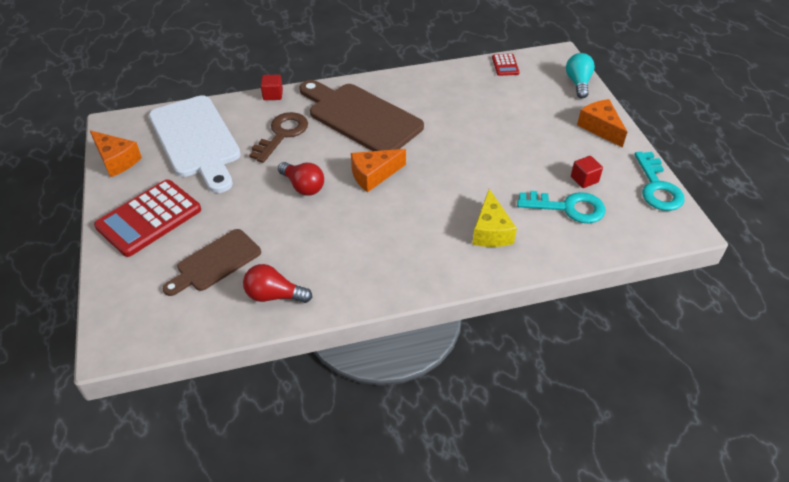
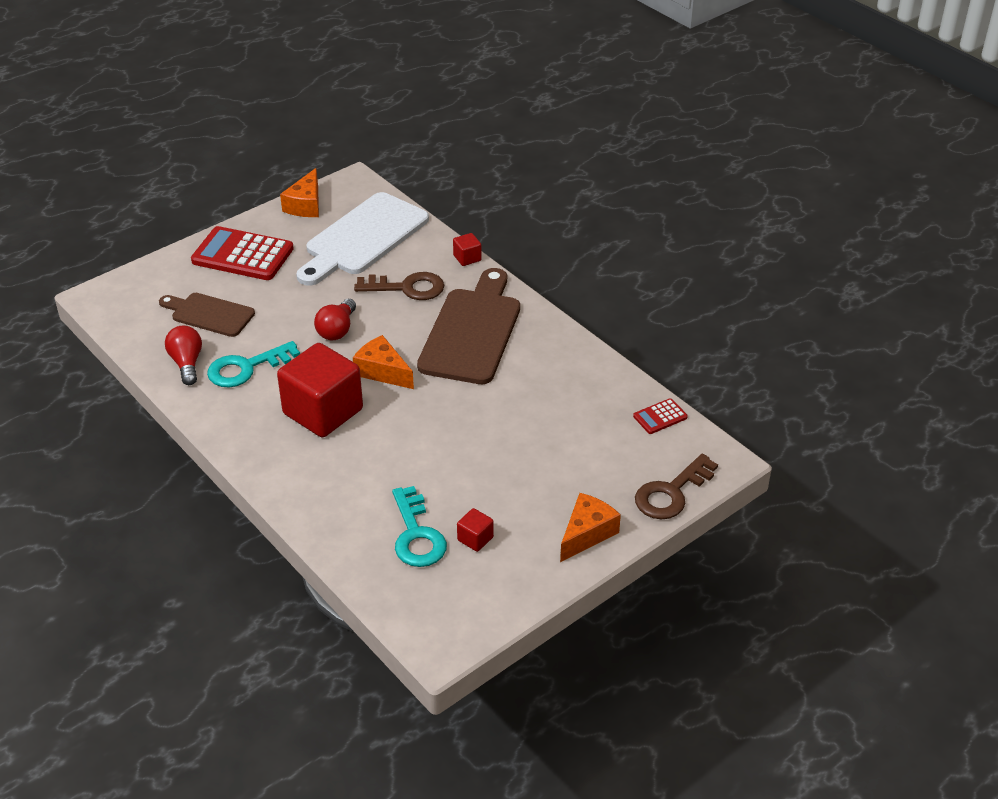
camera: 65 degrees right, 5 degrees down
(400, 222) = (323, 412): none -> red cube
(491, 231) = (345, 482): yellow cheese -> none
(578, 83) = (671, 493): turquoise light bulb -> brown key
(657, 187) = (500, 609): turquoise key -> turquoise key (246, 368)

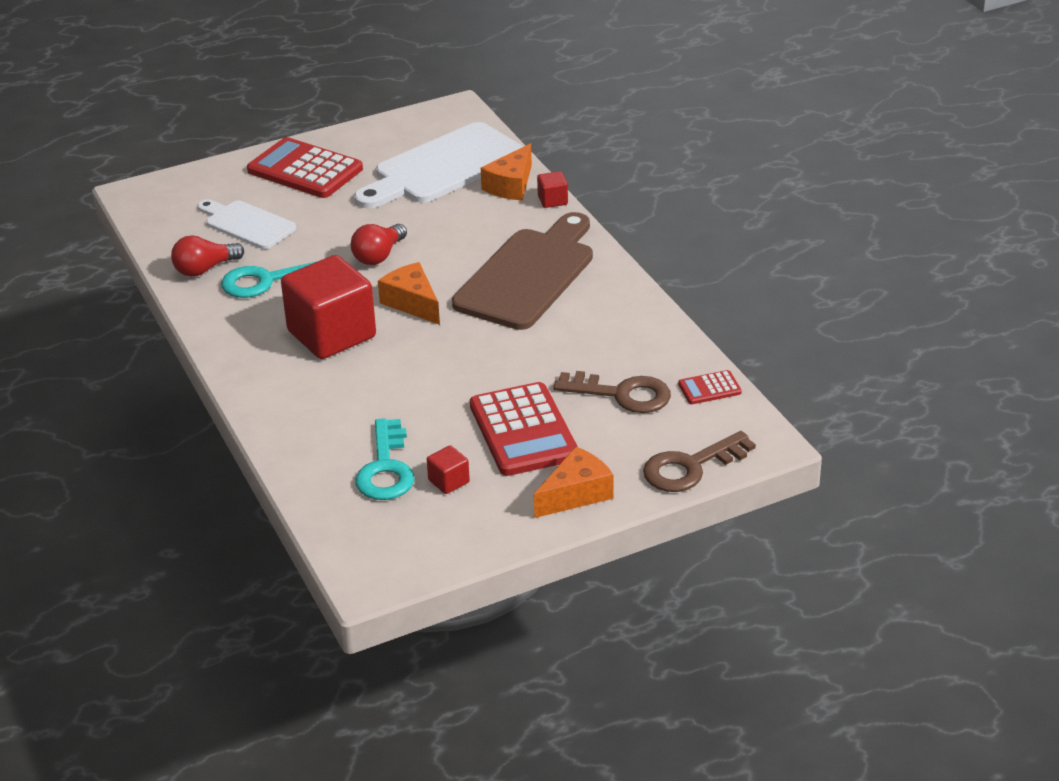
camera: 15 degrees right, 5 degrees down
(187, 363) = (205, 269): red light bulb -> red light bulb turned 120 degrees counterclockwise
(209, 314) = (247, 224): brown cutting board -> white cutting board
(306, 205) = (393, 127): orange cheese -> orange cheese (511, 185)
(407, 288) = (473, 223): brown key -> brown key (622, 394)
(521, 480) = (523, 431): none -> red calculator

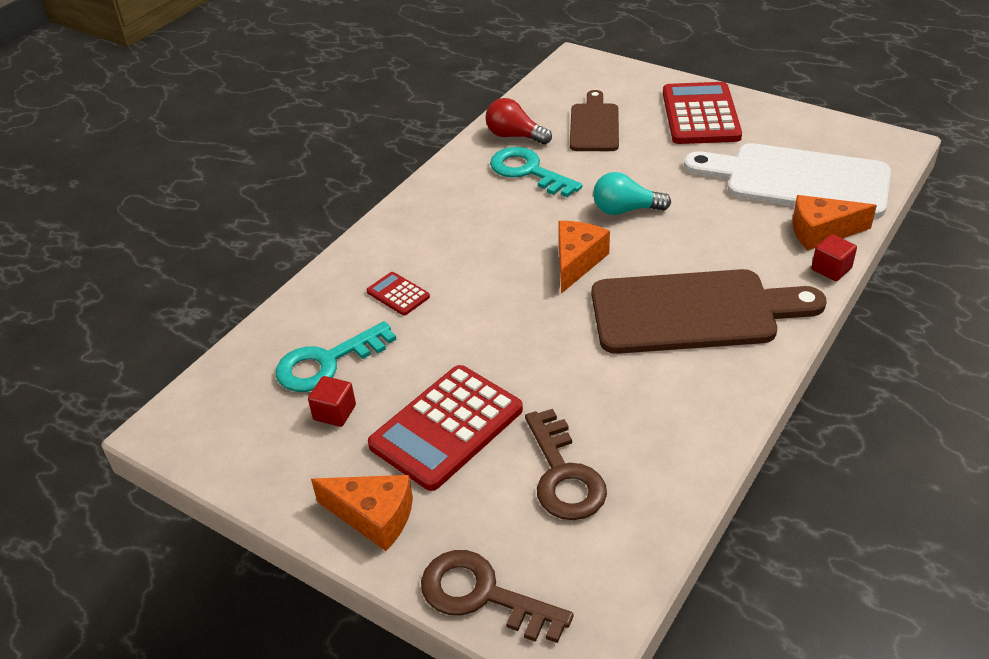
camera: 60 degrees right, 5 degrees up
(247, 224) = (594, 125): white cutting board -> brown cutting board
(331, 334) = (489, 239): red cube -> none
(379, 256) = (625, 210): red light bulb -> turquoise light bulb
(709, 388) = (635, 546): red calculator -> red calculator (398, 294)

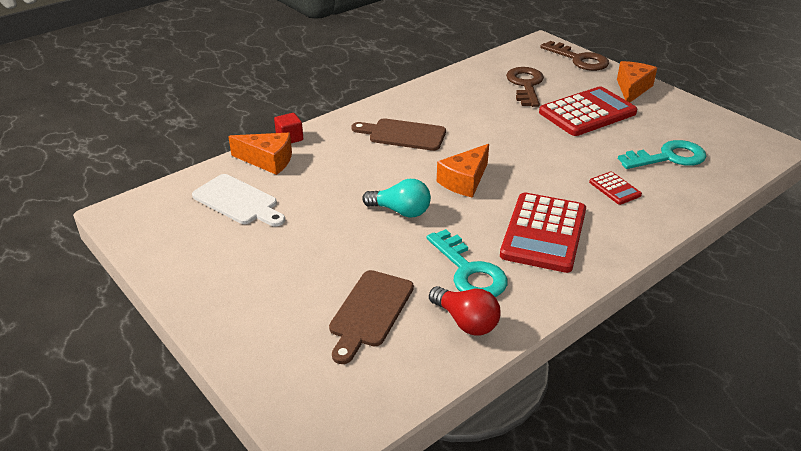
camera: 165 degrees left, 5 degrees down
(334, 412) = (659, 131): red cube -> none
(373, 517) = (632, 89): orange cheese -> orange cheese turned 75 degrees clockwise
(692, 312) = (403, 135): brown cutting board -> brown cutting board, size x0.58
(700, 115) = (249, 293): red calculator -> red calculator (544, 233)
(798, 180) = (238, 201): white cutting board -> white cutting board, size x0.58

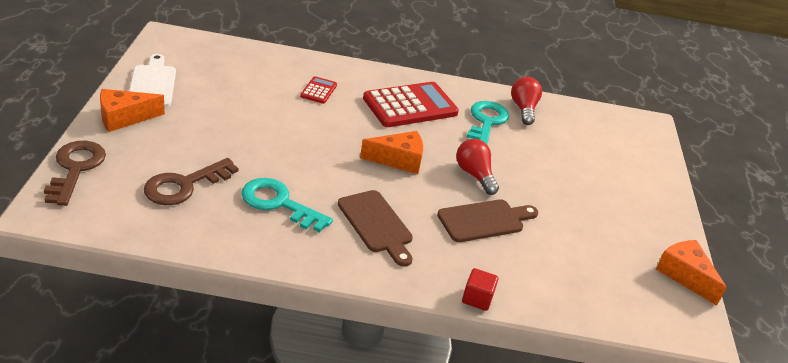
camera: 140 degrees left, 0 degrees up
(238, 201) = (586, 268): white cutting board -> white cutting board (152, 84)
(268, 160) = (524, 288): orange cheese -> orange cheese (685, 276)
(370, 312) = (569, 145): brown cutting board -> brown cutting board (484, 220)
(401, 211) = (474, 175): turquoise light bulb -> red light bulb
(587, 113) = (207, 131): red calculator -> none
(668, 157) = (242, 77): turquoise key -> turquoise key (278, 203)

